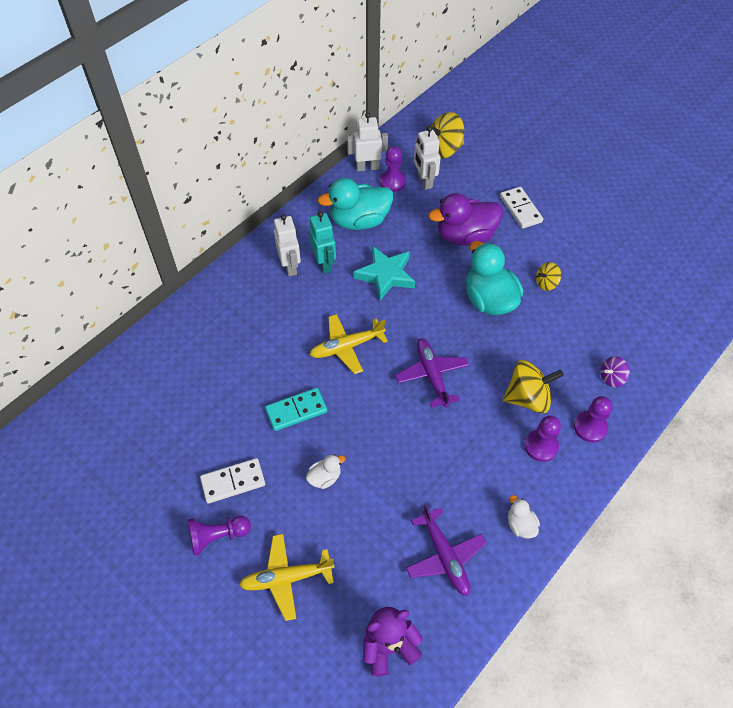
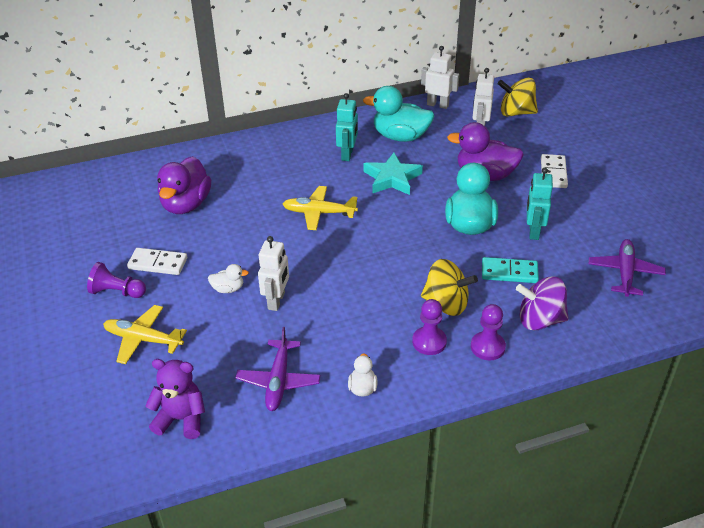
camera: 30 degrees right, 15 degrees down
(207, 396) = (186, 204): none -> purple duck
(290, 266) = (319, 147): white robot -> white robot (276, 301)
(296, 411) = (244, 238): turquoise domino -> turquoise domino (509, 272)
(392, 182) = (451, 120): purple pawn -> none
(432, 375) = (374, 257): purple plane -> purple plane (625, 273)
(546, 283) = (533, 231): yellow spinning top -> turquoise robot
(611, 378) = (539, 320): purple spinning top -> purple spinning top, size x1.82

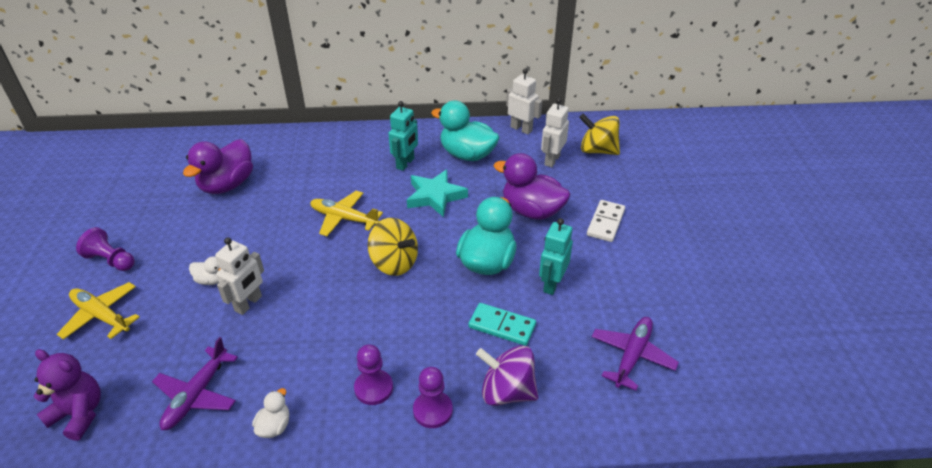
camera: 15 degrees right, 0 degrees up
(158, 263) = (165, 239): white domino -> none
(446, 304) = (416, 347): yellow spinning top -> yellow spinning top (394, 263)

